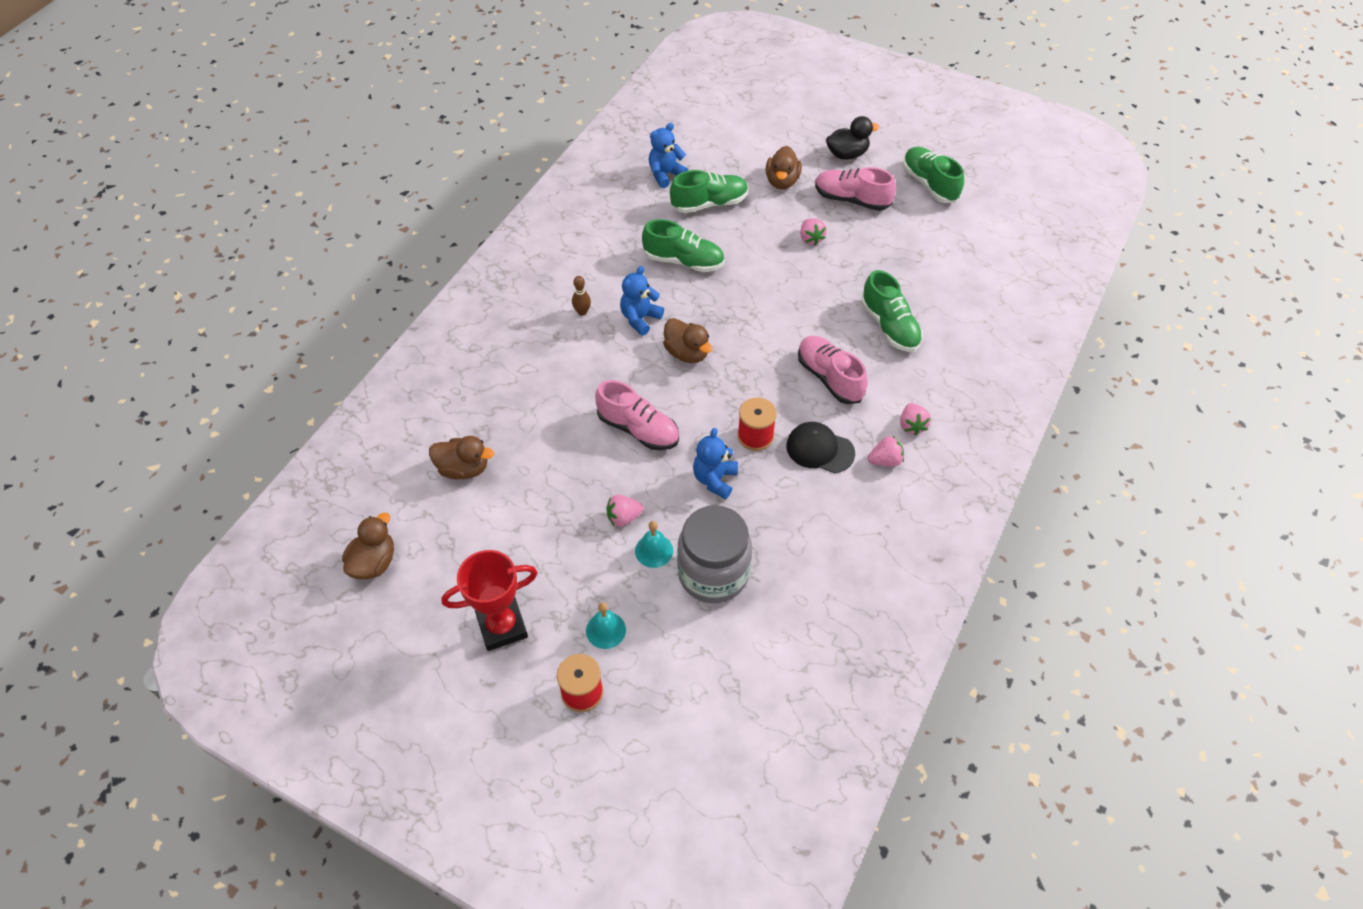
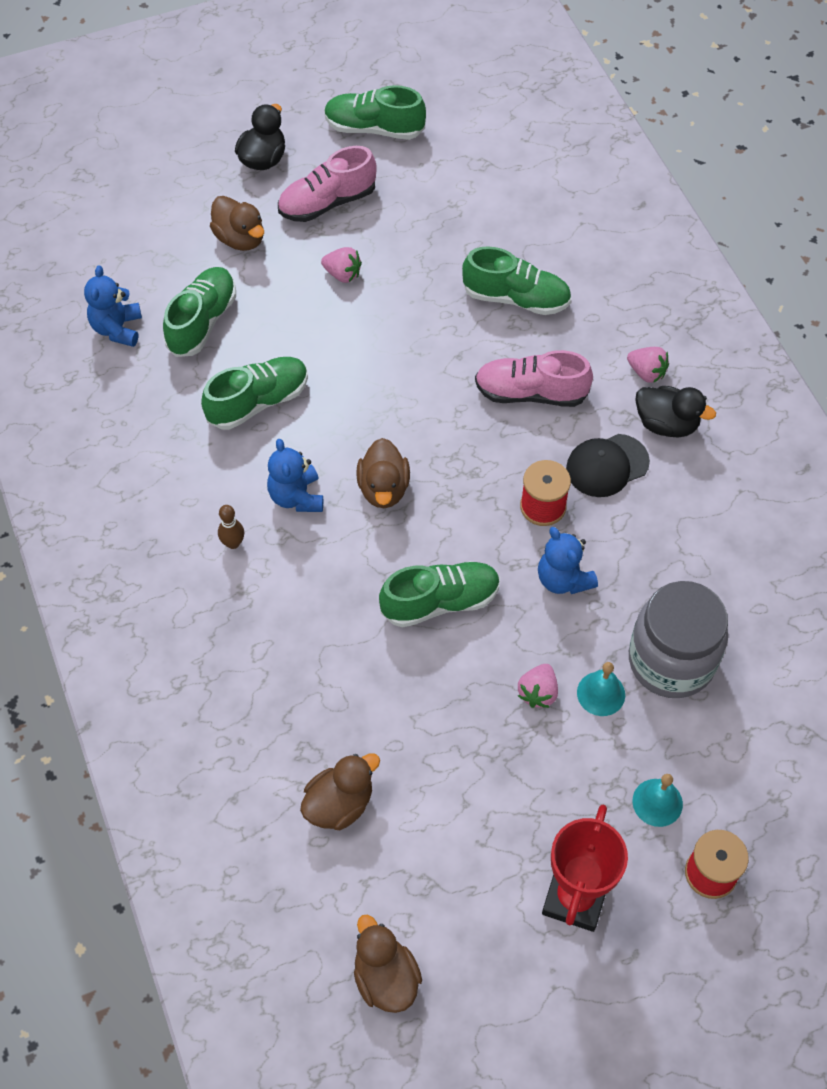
camera: 50 degrees left, 5 degrees up
(638, 429) = (440, 602): pink shoe -> green shoe
(687, 353) = (383, 488): brown duck -> brown duck turned 90 degrees clockwise
(885, 460) = (666, 424): pink strawberry -> black duck

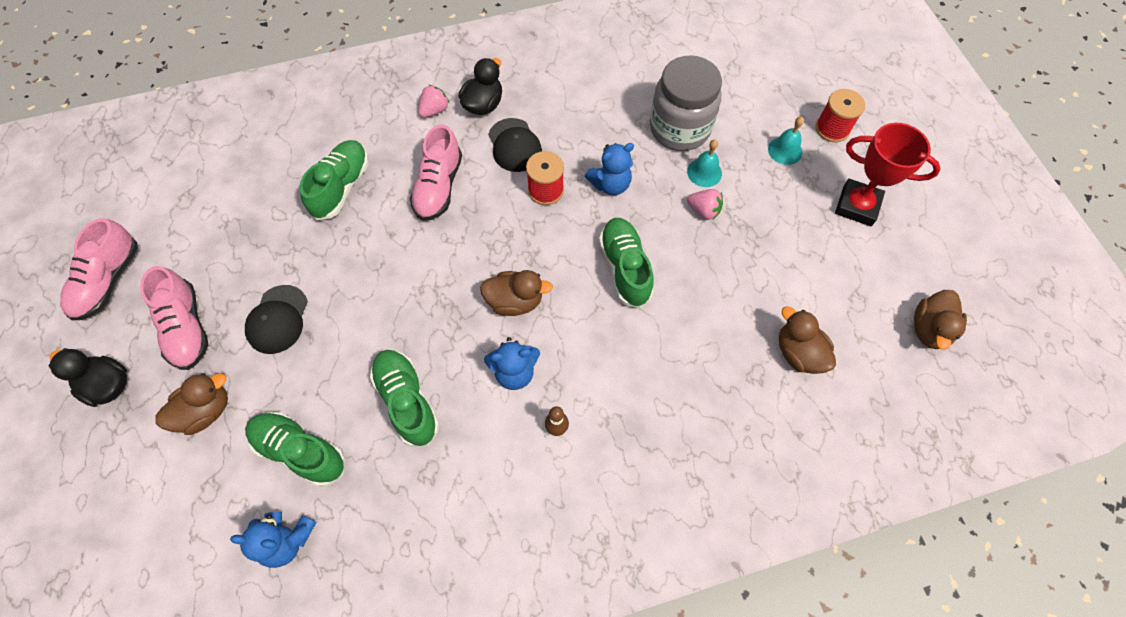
camera: 85 degrees left, 5 degrees up
(342, 274) = (278, 319): pink strawberry -> black cap
(374, 128) = (108, 281): green shoe -> pink shoe
(385, 977) = (929, 329): brown duck -> brown duck turned 45 degrees counterclockwise

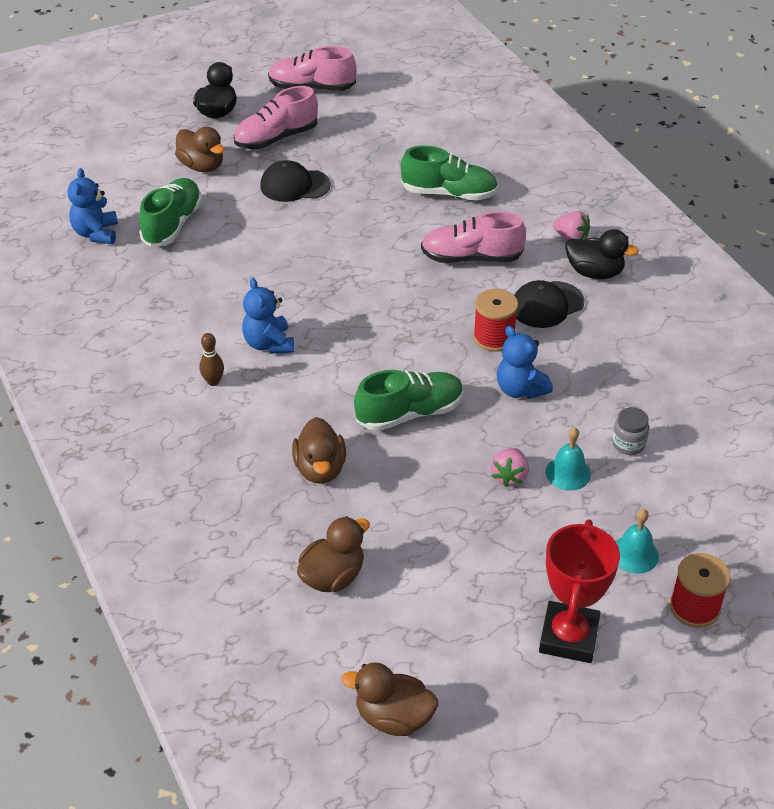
camera: 80 degrees right, 20 degrees down
(407, 401) = (228, 278): green shoe -> none
(515, 301) = (348, 333): brown duck -> brown duck (320, 469)
(679, 129) = (628, 444): grey jar -> grey jar, size x0.41

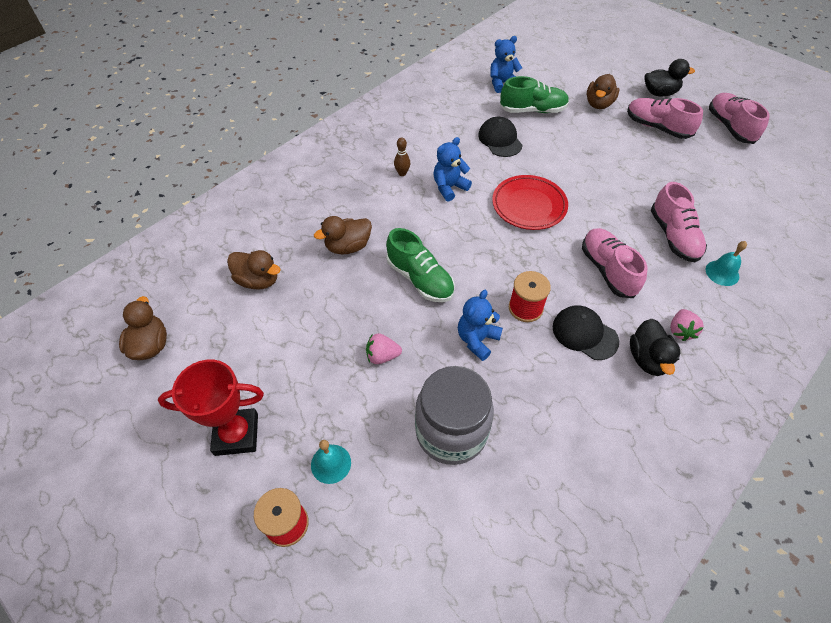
camera: 70 degrees right, 10 degrees up
(295, 185) = (614, 151): black cap -> black cap (500, 140)
(342, 284) = (529, 205): none -> red plate
(449, 193) = (673, 236): green shoe -> pink shoe
(568, 473) = (401, 395): turquoise bell -> turquoise bell (722, 273)
(628, 444) = (451, 432): grey jar -> grey jar, size x2.43

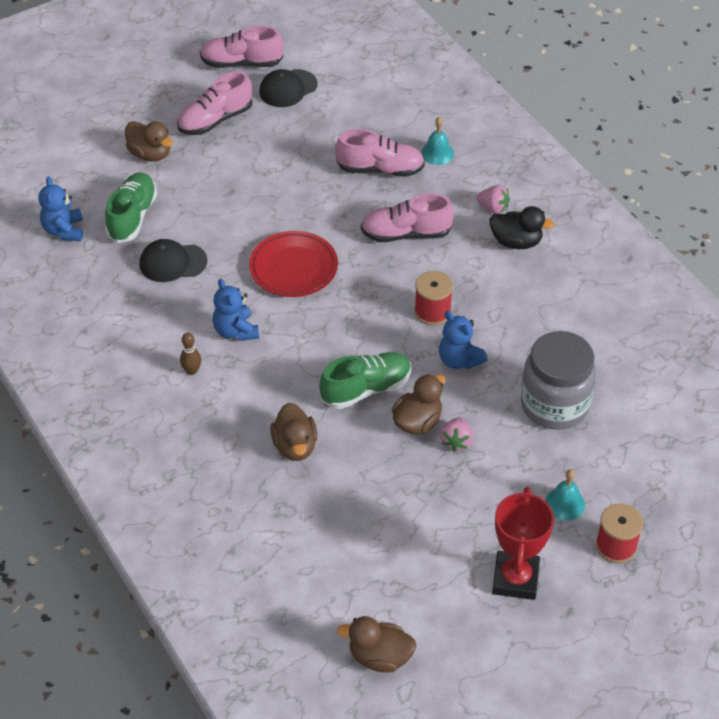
camera: 75 degrees left, 5 degrees down
(258, 280) = (317, 541): brown duck -> brown duck (417, 421)
(584, 334) = (476, 276): black cap -> black cap (288, 88)
(659, 93) = (156, 95): black duck -> none

